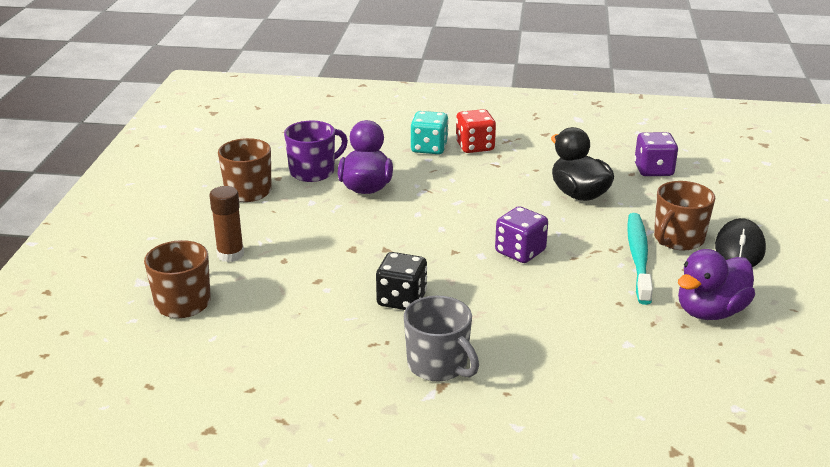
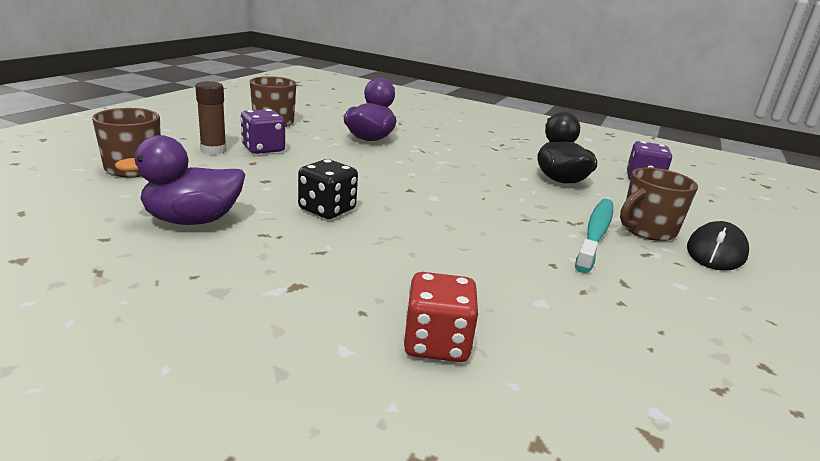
camera: 15 degrees right, 5 degrees down
(313, 172) = (337, 123): purple mug -> none
(429, 148) = (445, 129): turquoise dice -> none
(438, 365) = (311, 267): grey mug -> none
(475, 146) = (484, 135): red dice -> red dice (436, 343)
(520, 252) = (473, 203): purple dice -> purple dice (263, 149)
(710, 312) = (659, 297): purple duck -> purple duck (192, 220)

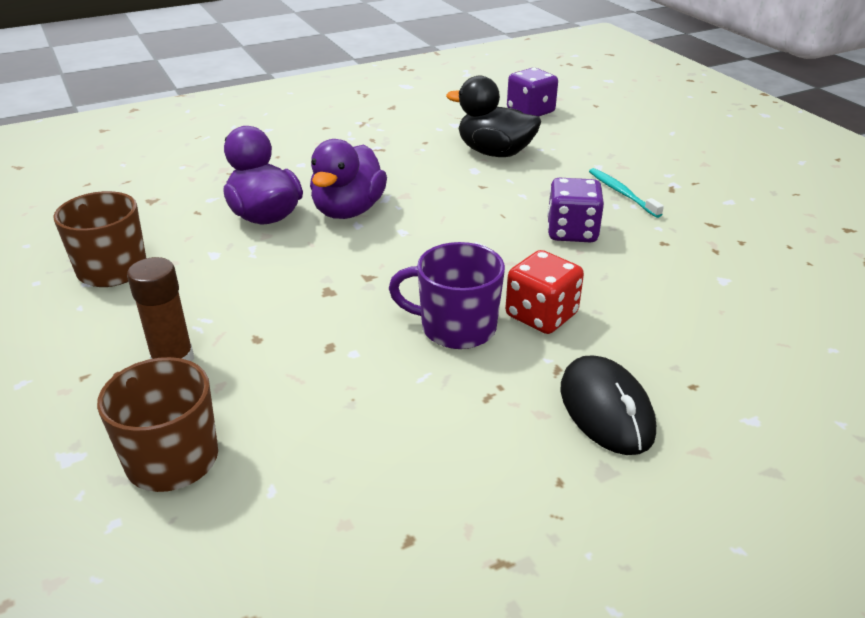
camera: 50 degrees left, 10 degrees up
(192, 220) = (409, 444): purple duck -> purple duck (348, 211)
(263, 149) = (213, 313): purple dice -> purple dice (572, 232)
(327, 209) = (456, 328): black dice -> purple mug
(436, 343) = (763, 363): red dice -> red dice (541, 315)
(595, 234) = (622, 193): turquoise toothbrush -> turquoise toothbrush, size x0.59
(647, 230) = (631, 165): brown mug -> none
(716, 252) = (687, 156): black mouse -> black mouse (606, 409)

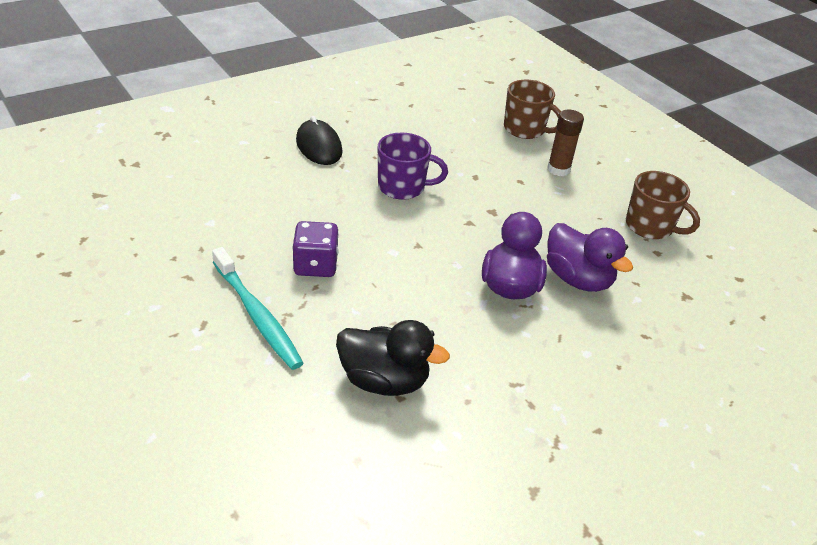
camera: 170 degrees right, 5 degrees up
(530, 111) = (336, 486): purple dice -> none
(541, 315) = (348, 195): red dice -> none
(622, 193) = (257, 315): turquoise toothbrush -> turquoise toothbrush, size x1.69

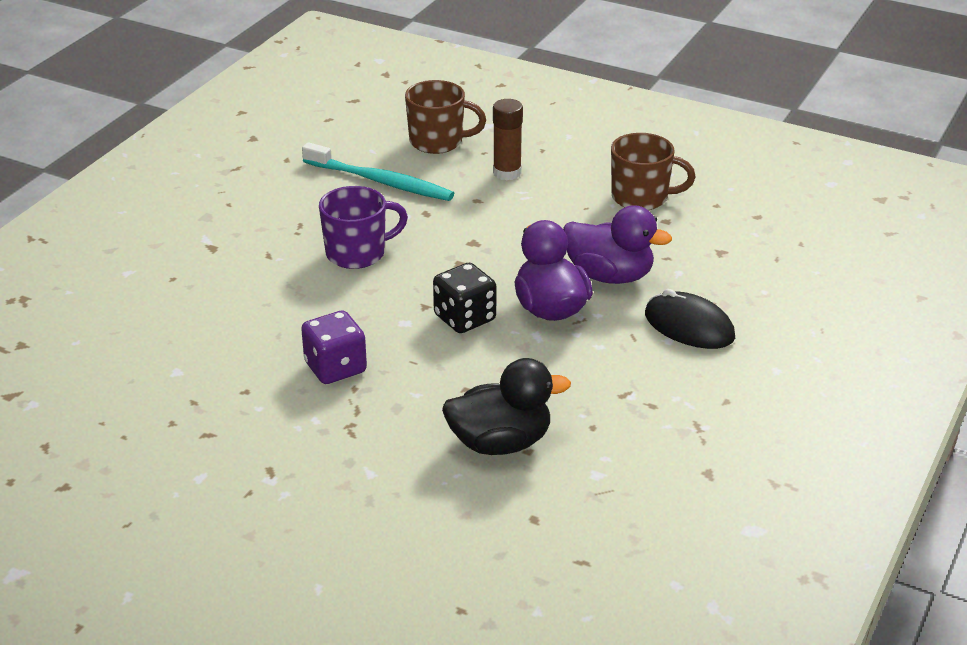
camera: 25 degrees left, 5 degrees down
(257, 315) = (319, 439): turquoise toothbrush -> turquoise toothbrush (380, 181)
(319, 146) = (222, 244): black mouse -> black mouse (689, 326)
(439, 266) = (464, 318): none -> black dice

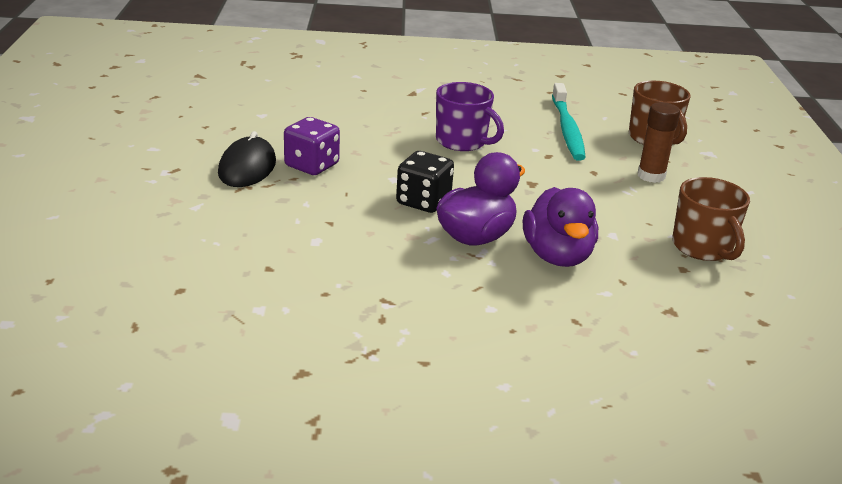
camera: 60 degrees right, 5 degrees down
(500, 443) = (269, 253): black duck -> none
(689, 326) = (524, 316): black mouse -> black mouse (247, 167)

